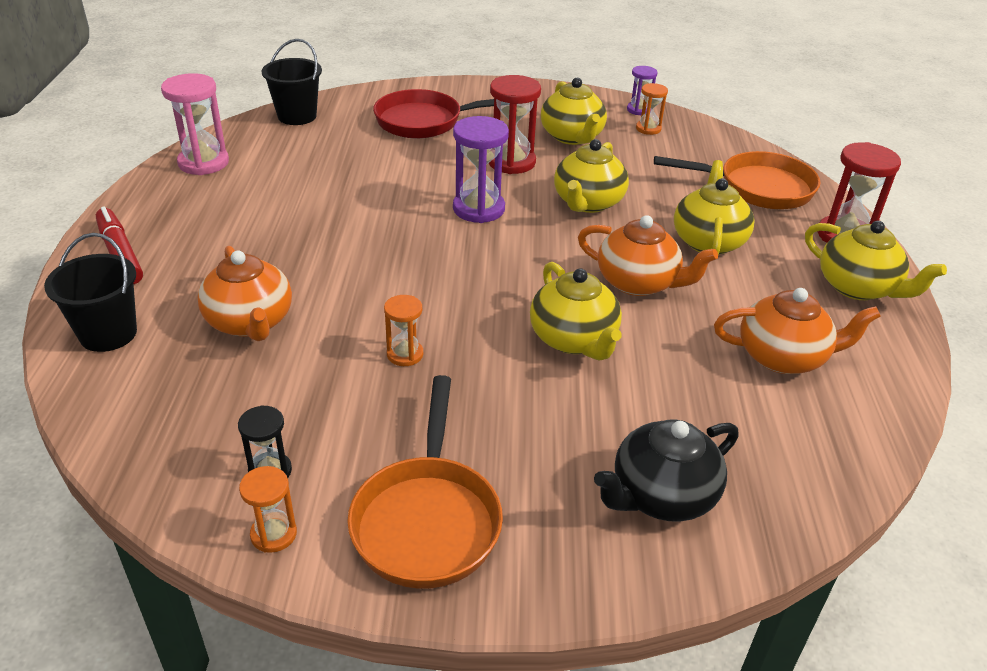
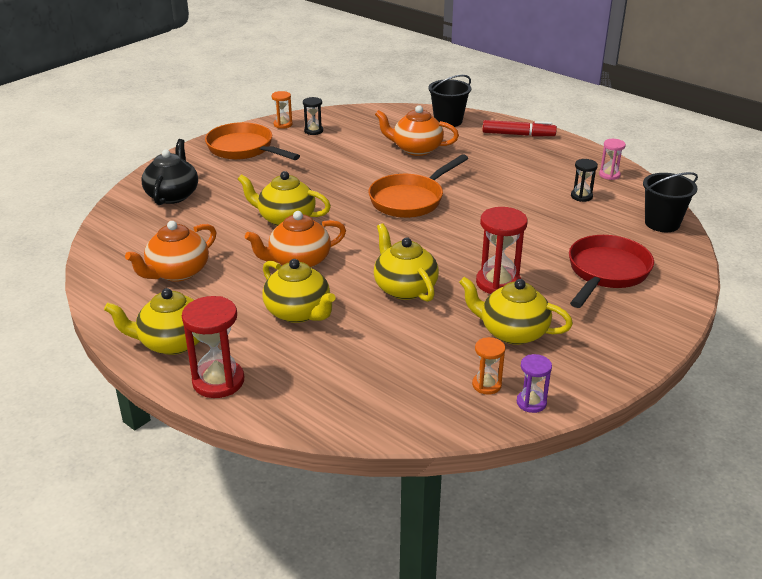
camera: 130 degrees right, 5 degrees down
(203, 163) = (609, 175): pink hourglass -> pink hourglass, size x0.56
(279, 166) = (581, 196): none -> black hourglass
(405, 354) = (340, 175): orange hourglass -> none
(478, 209) = (447, 243): purple hourglass -> none
(757, 188) = (326, 383): orange pan -> orange pan (410, 200)

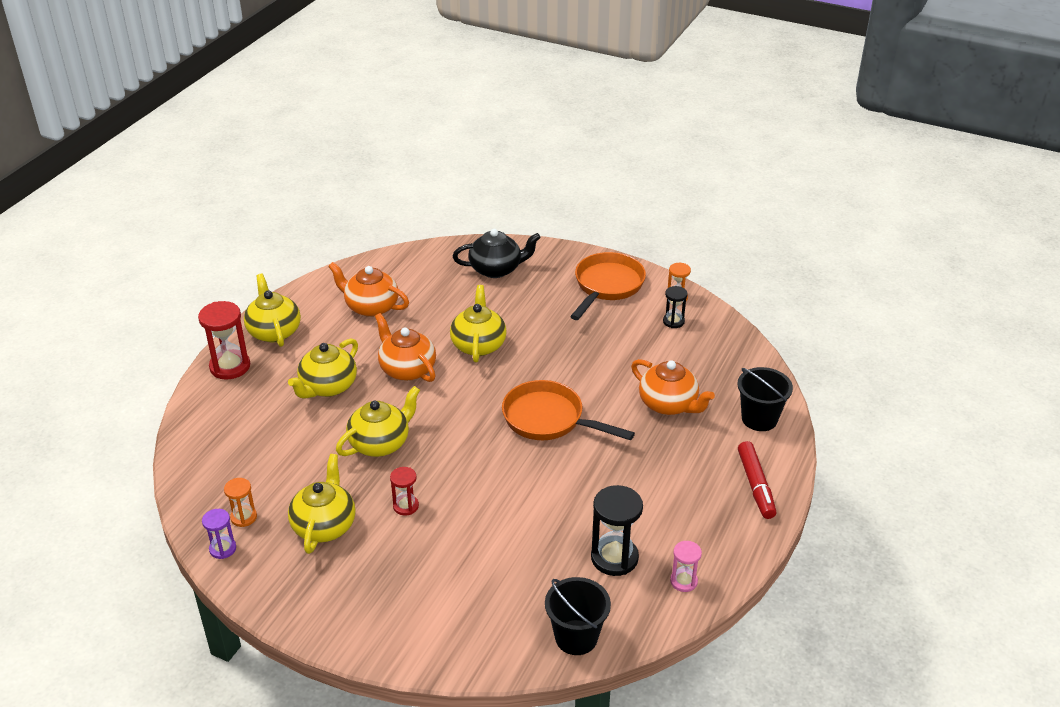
camera: 75 degrees right, 5 degrees up
(416, 149) = (669, 404): orange teapot -> orange teapot turned 135 degrees clockwise
(498, 283) = (406, 506): red hourglass -> red hourglass, size x0.56
(581, 196) = (614, 558): black hourglass -> black hourglass, size x1.77
(606, 273) = (448, 589): red pan -> none

